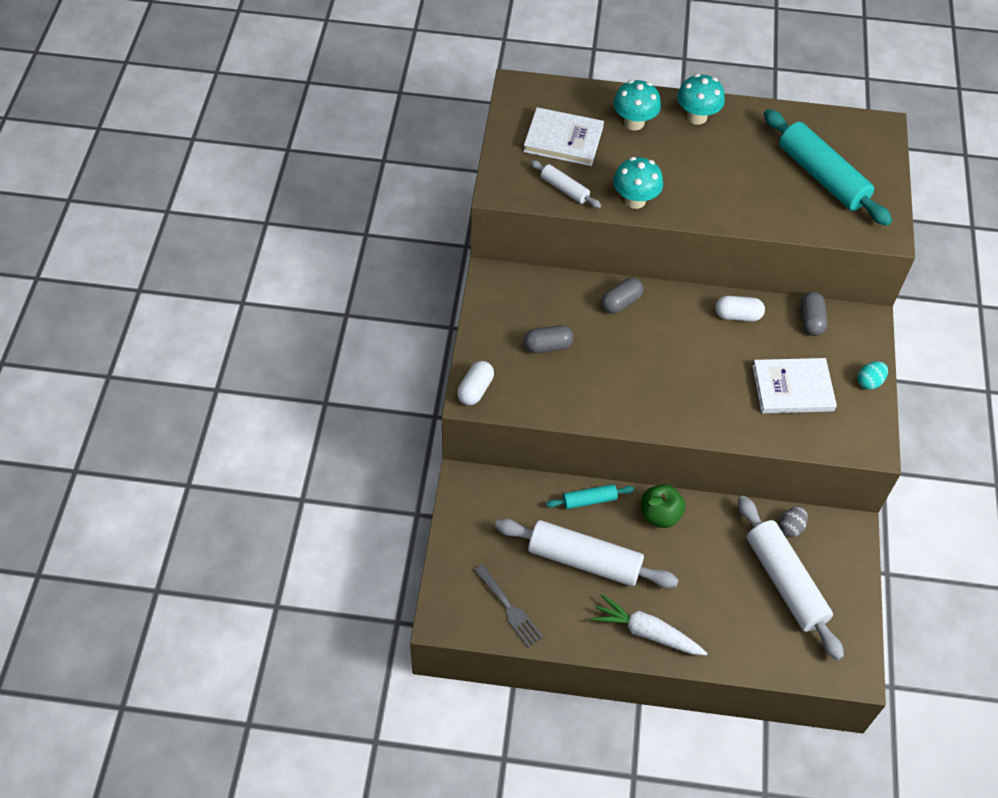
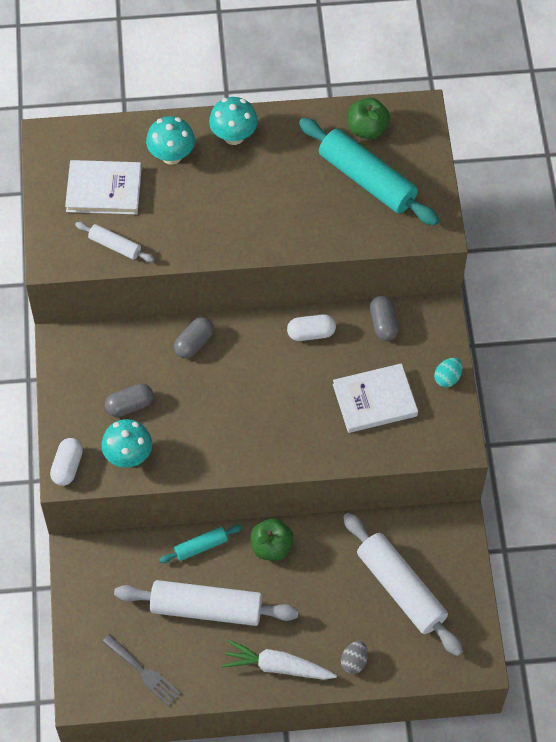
camera: 10 degrees left, 5 degrees up
(635, 200) = (187, 244): turquoise mushroom -> turquoise mushroom (128, 456)
(791, 527) = (399, 532): grey egg -> grey egg (354, 661)
(828, 134) = (367, 129): none -> green apple

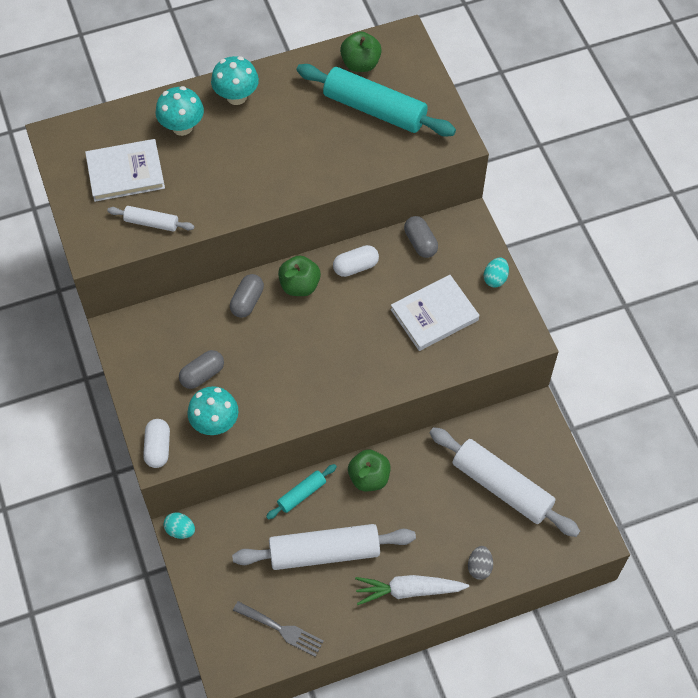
camera: 15 degrees left, 0 degrees up
(73, 552) = (180, 530): none -> turquoise egg
(250, 339) = (299, 285): none -> green apple

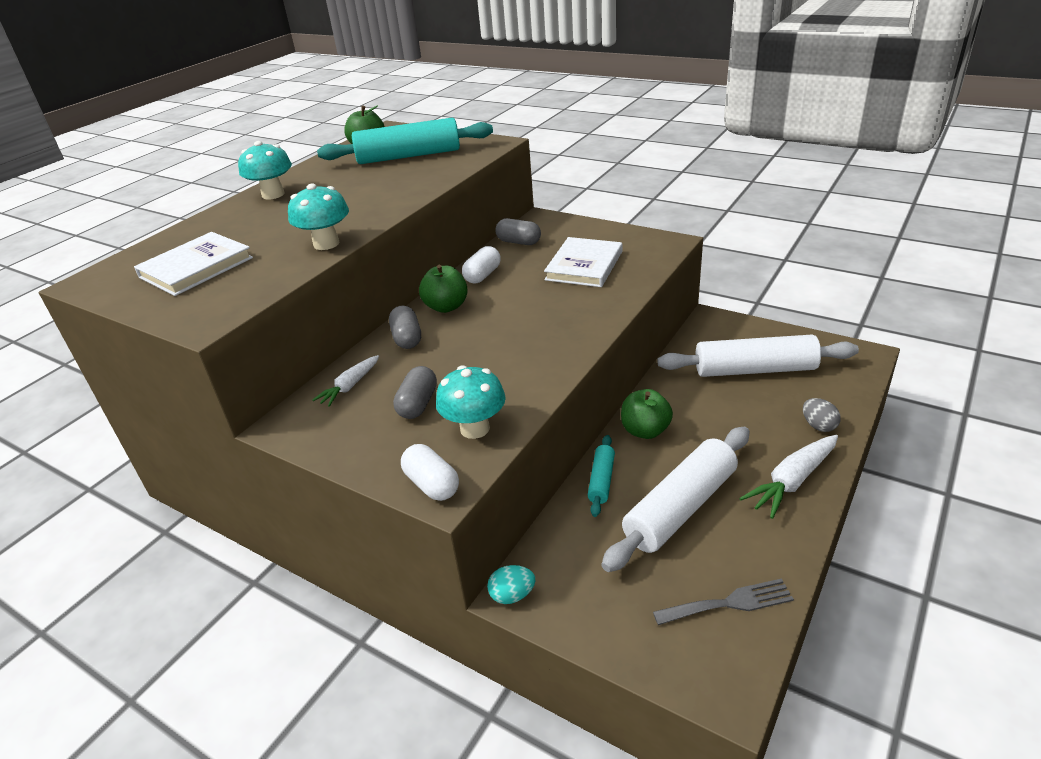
camera: 35 degrees left, 25 degrees down
(151, 223) = (260, 279): white rolling pin -> none
(178, 324) = (350, 386): none -> white carrot
(182, 127) = (234, 225): turquoise mushroom -> turquoise mushroom (326, 244)
(495, 278) = (602, 230): turquoise egg -> none

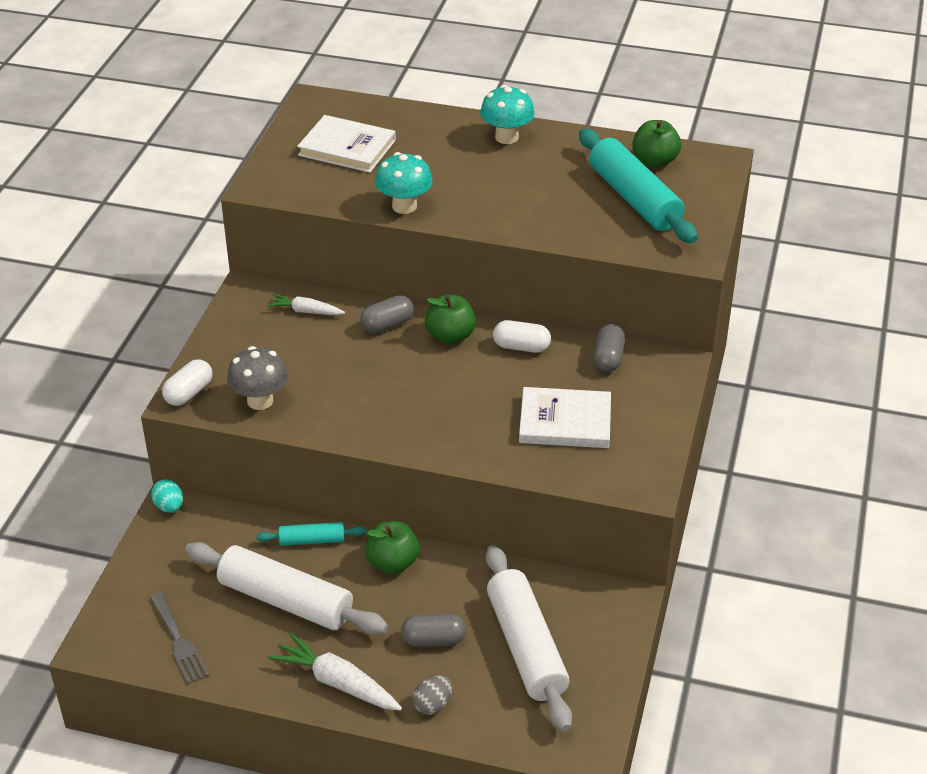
camera: 70 degrees right, 5 degrees up
(418, 404) = (287, 359): grey capsule -> grey capsule (433, 640)
(475, 428) = (260, 401): turquoise mushroom -> grey mushroom

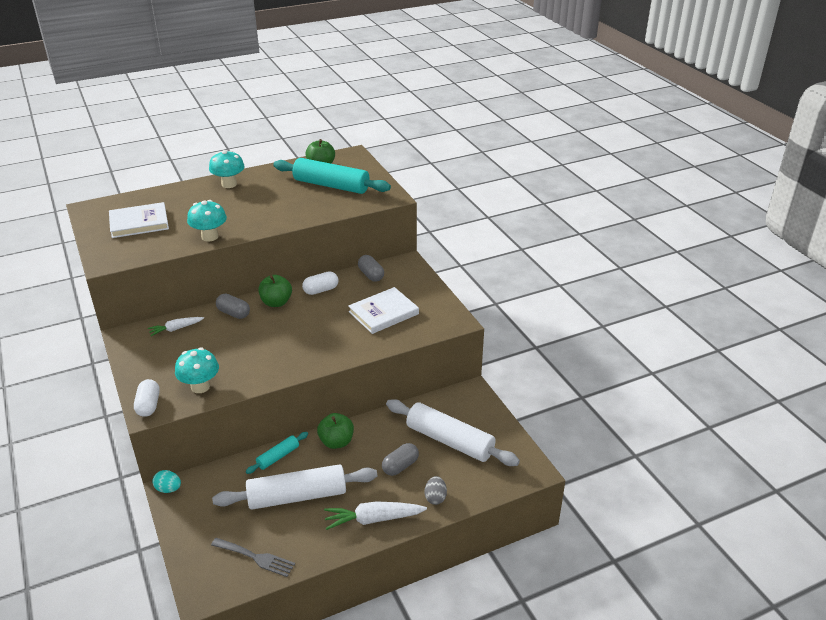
camera: 40 degrees left, 5 degrees down
(260, 401) = (200, 387): grey mushroom -> turquoise mushroom
(387, 325) = (233, 313): grey capsule -> grey capsule turned 75 degrees counterclockwise

